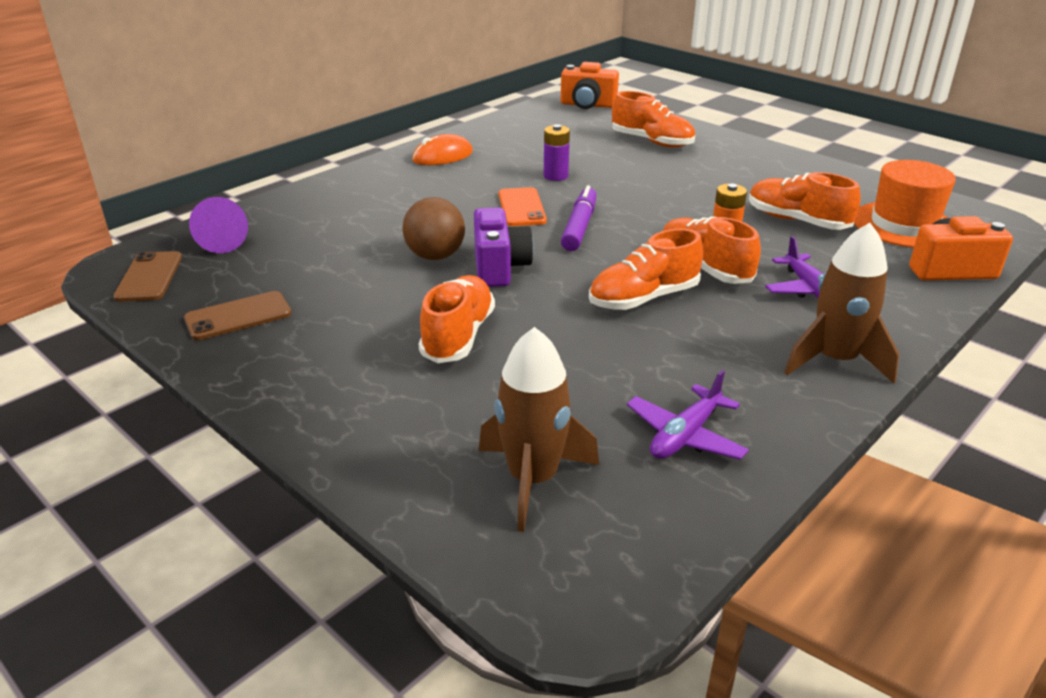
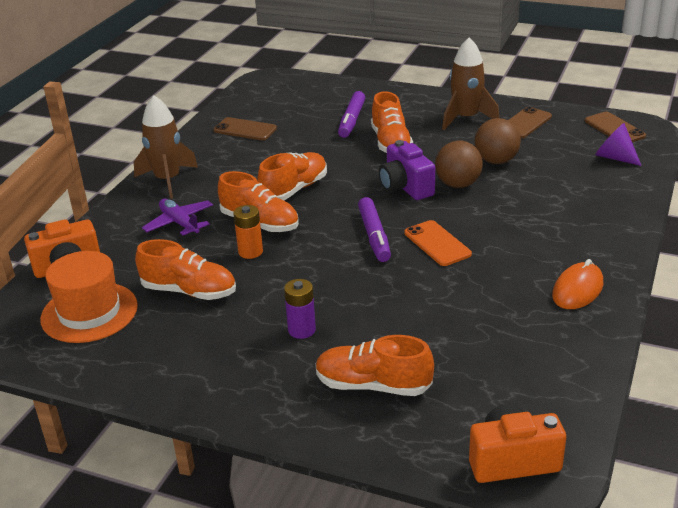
camera: 160 degrees right, 0 degrees up
(354, 272) = (496, 161): none -> brown ball
(481, 399) = (352, 120): none -> purple marker
(533, 479) = (306, 102): brown rocket -> brown rocket (466, 118)
(556, 176) = (439, 292): purple battery -> purple battery (302, 330)
(685, 435) = (245, 129): purple plane -> brown phone

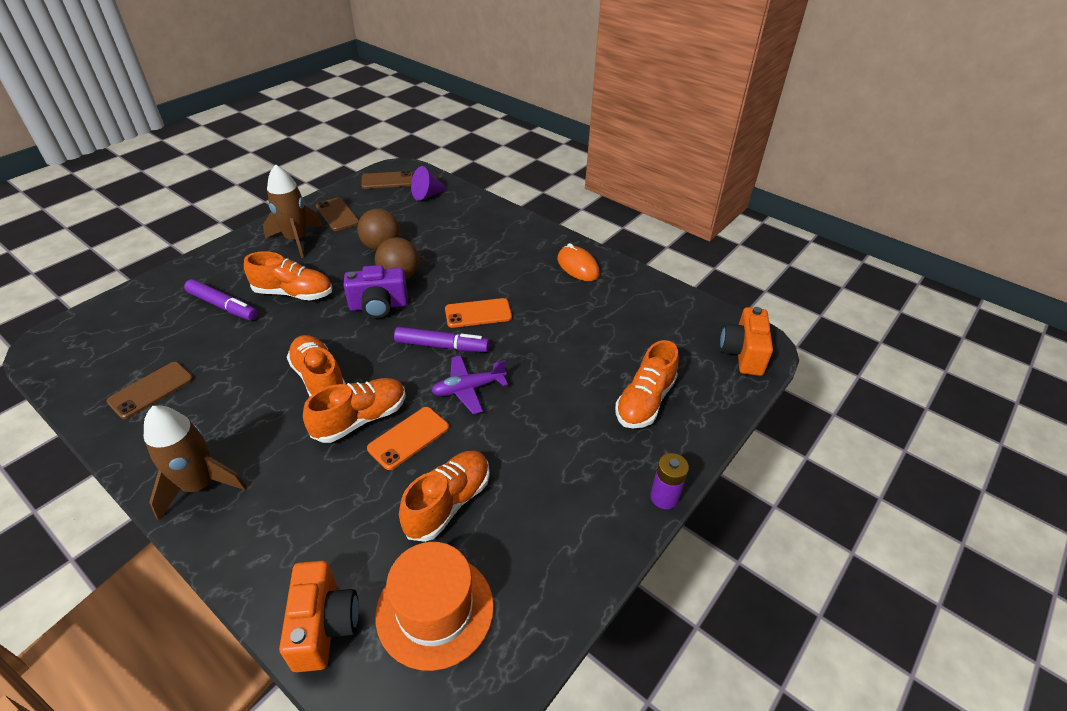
camera: 75 degrees left, 10 degrees up
(179, 223) = (308, 489): purple plane -> purple plane (468, 389)
(250, 252) = (408, 438): orange battery -> orange phone
(302, 330) = (555, 428): purple battery -> purple battery (664, 497)

